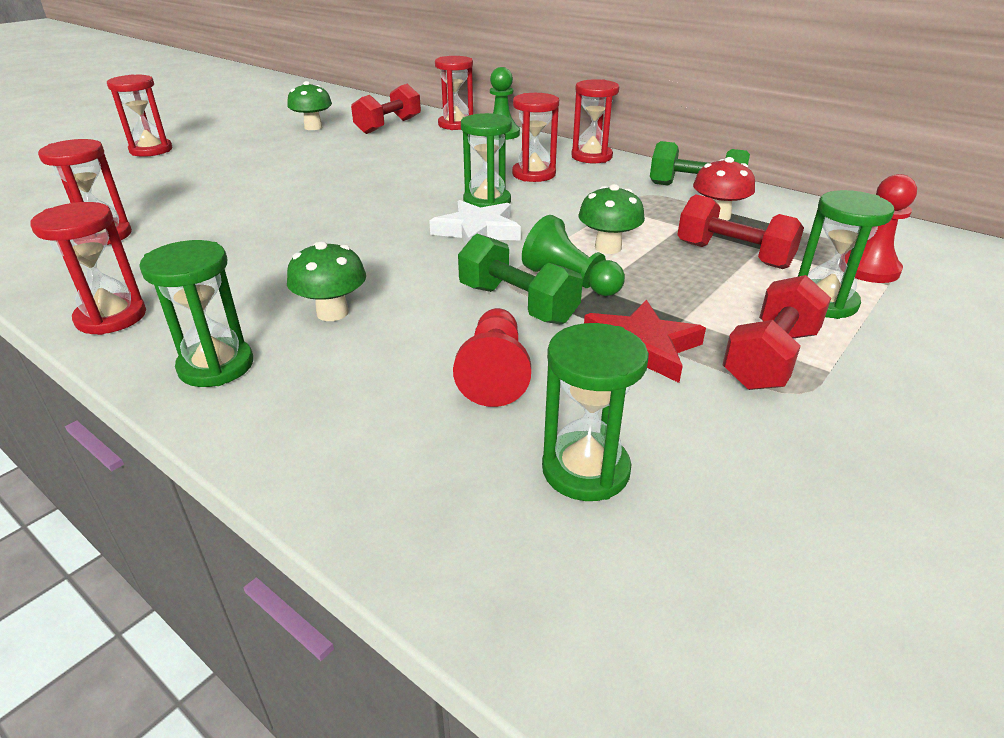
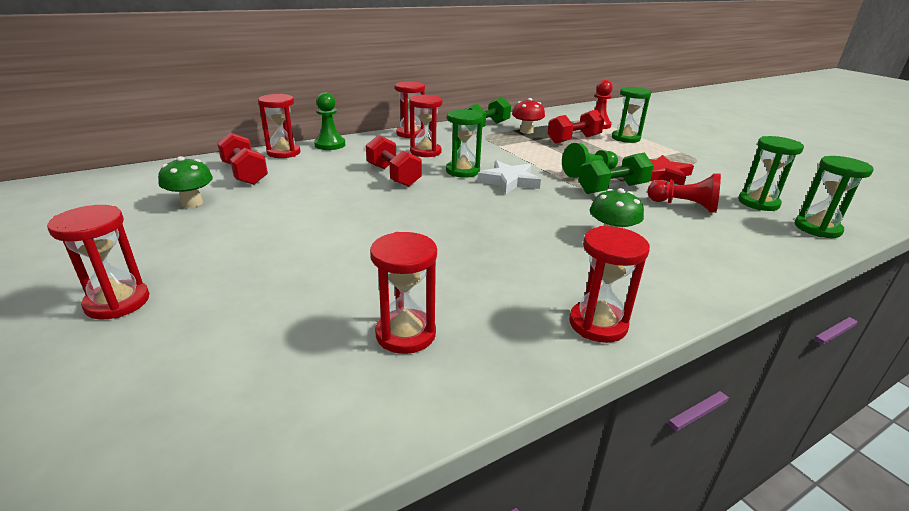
camera: 70 degrees left, 5 degrees down
(216, 366) = (676, 280): green hourglass -> green hourglass (817, 228)
(608, 248) = (552, 158): green mushroom -> none
(770, 358) = (671, 157): red dumbbell -> red dumbbell (393, 176)

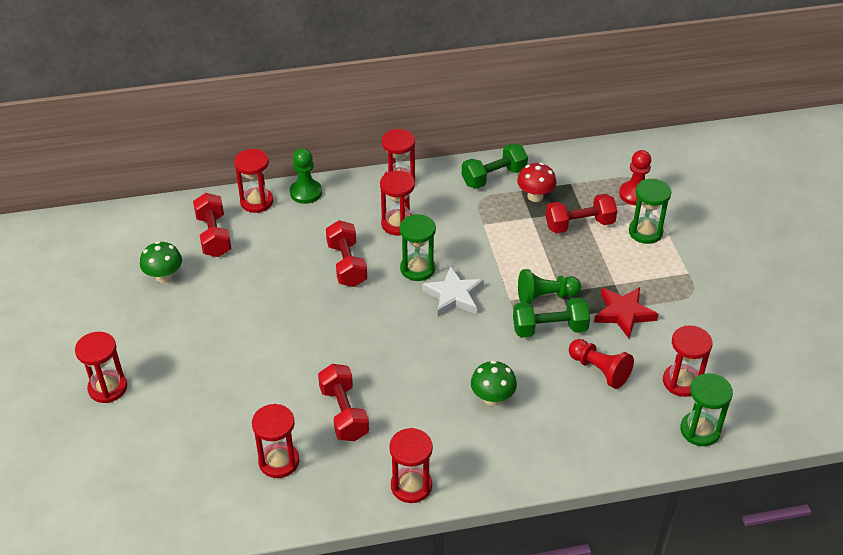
camera: 20 degrees right, 15 degrees up
(462, 273) = (344, 413): none -> red dumbbell
(758, 203) = (681, 382): green hourglass -> red hourglass

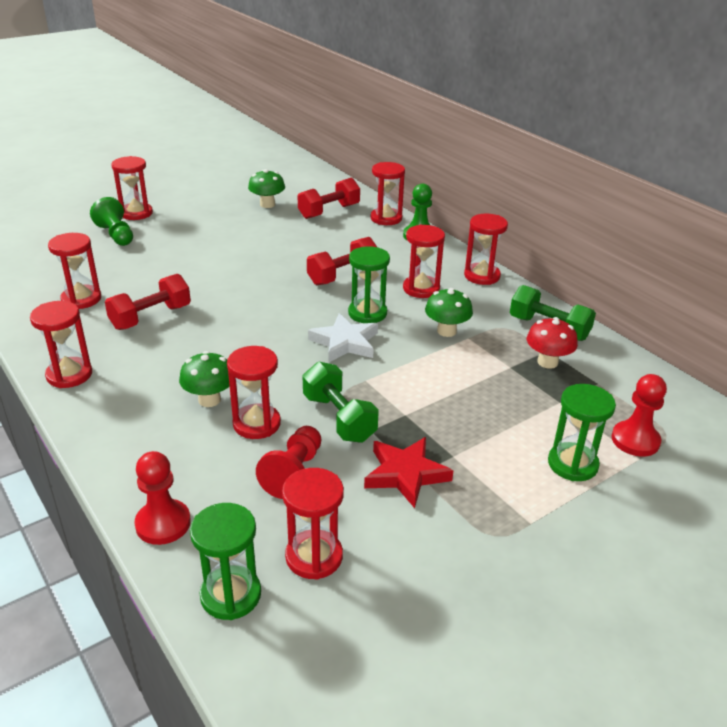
camera: 65 degrees right, 10 degrees down
(468, 232) = (446, 331): none -> green mushroom
(536, 377) = (256, 424): none -> red hourglass
(545, 296) = (389, 404): green pawn -> green pawn (116, 235)
(579, 225) = (532, 405): red dumbbell -> none
(624, 453) = (163, 523): none -> red pawn

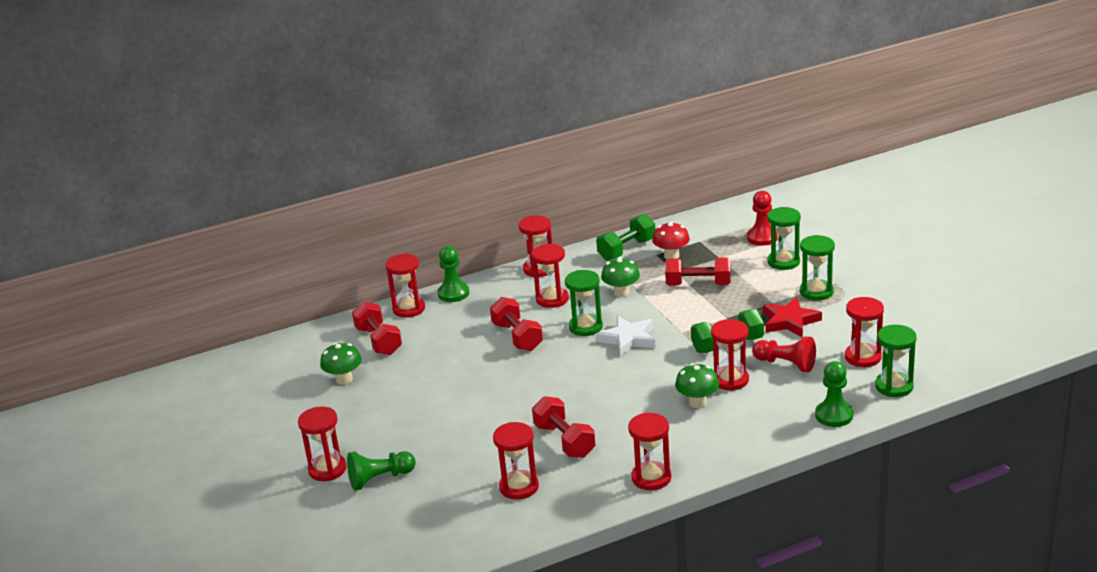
camera: 75 degrees left, 5 degrees down
(163, 523) = (834, 415): red pawn -> green pawn
(482, 387) = (698, 284): none -> red dumbbell
(495, 501) = (816, 292): none -> green hourglass

